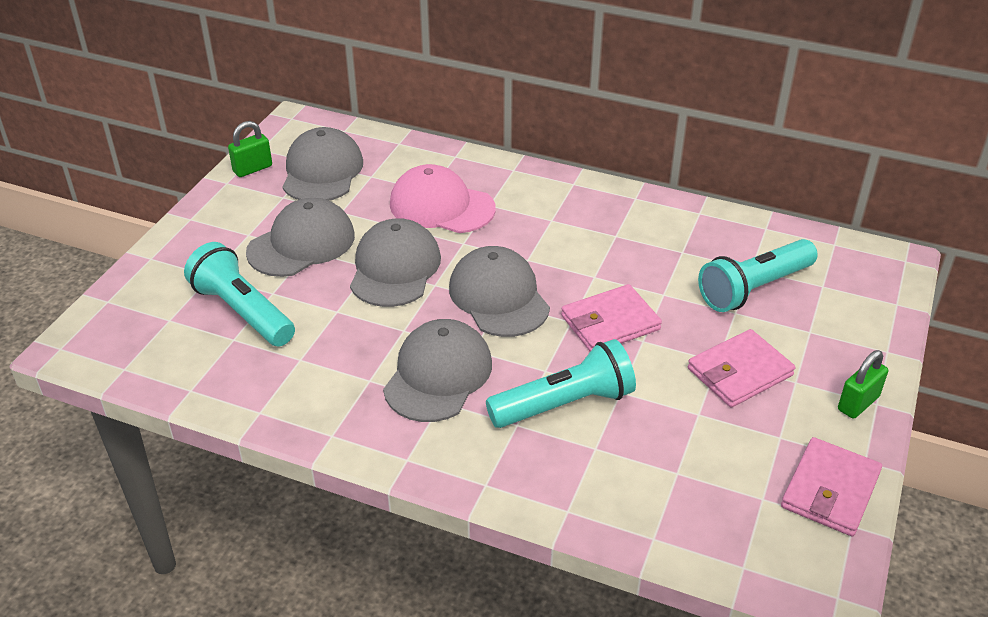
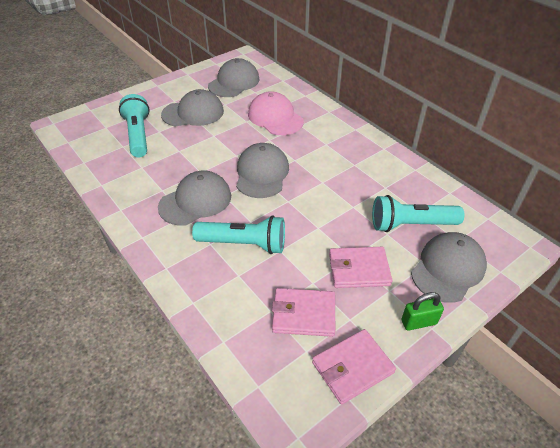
camera: 30 degrees right, 5 degrees up
(252, 169) = (204, 71): green padlock -> none
(395, 268) = (224, 140): grey cap -> grey cap (448, 269)
(610, 323) = (308, 210): pink wallet -> pink wallet (304, 314)

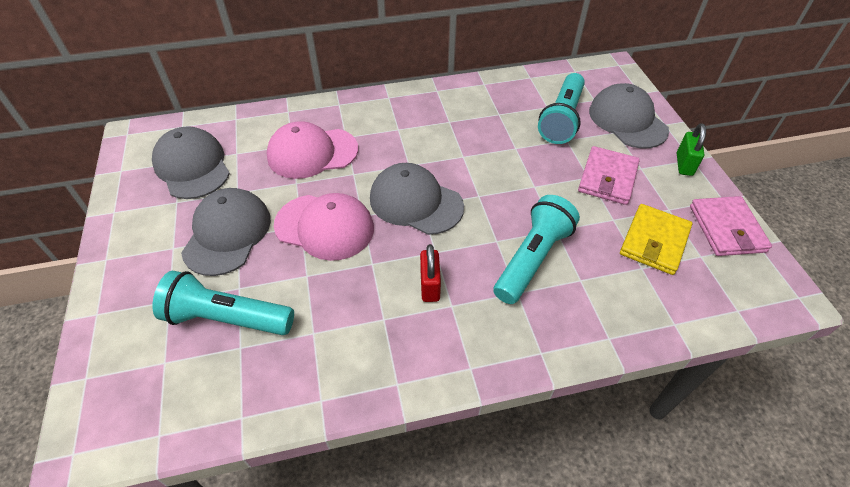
camera: 65 degrees left, 5 degrees up
(195, 201) = (430, 285): grey cap -> red padlock
(218, 144) = (324, 227): none -> pink cap
(304, 314) = (654, 241): pink wallet -> yellow wallet

